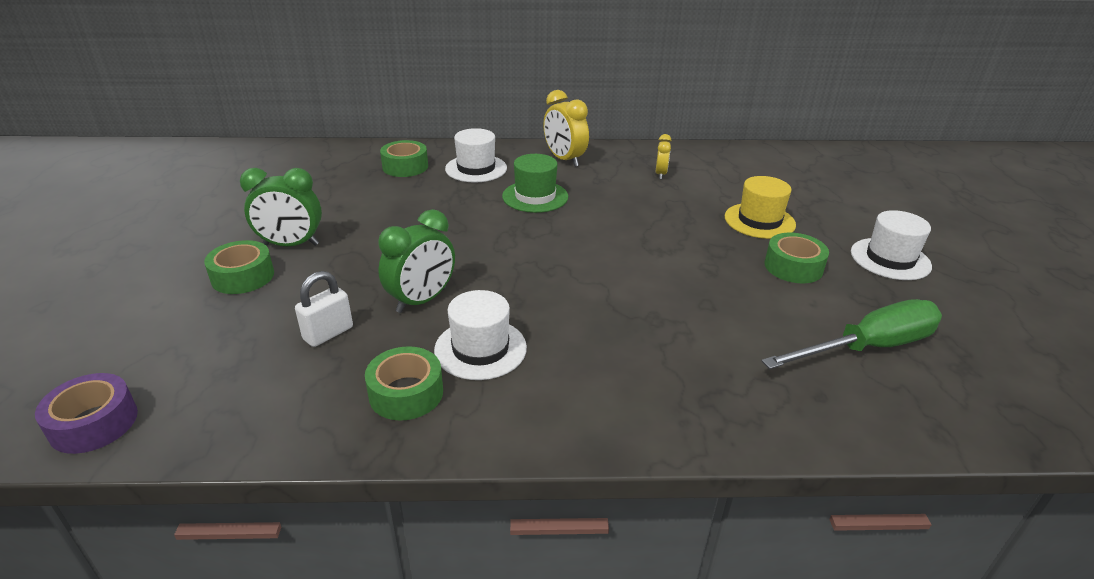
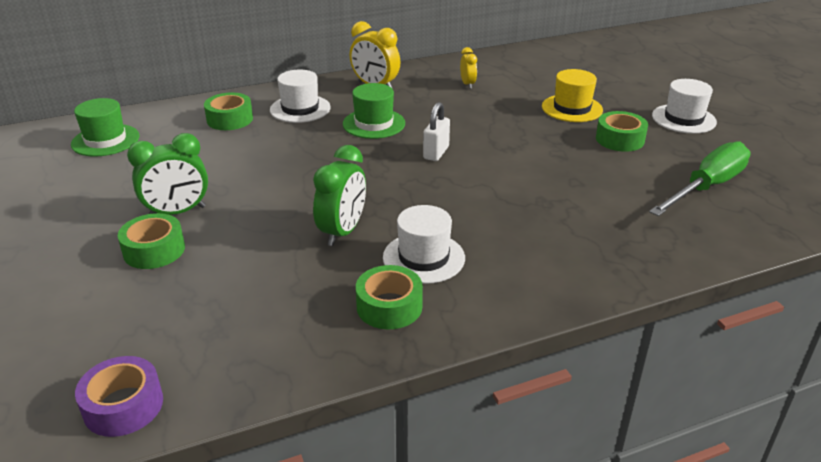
camera: 20 degrees left, 0 degrees up
(287, 165) = (105, 140): none -> green hat
(328, 333) = (281, 278): white padlock -> white padlock (436, 153)

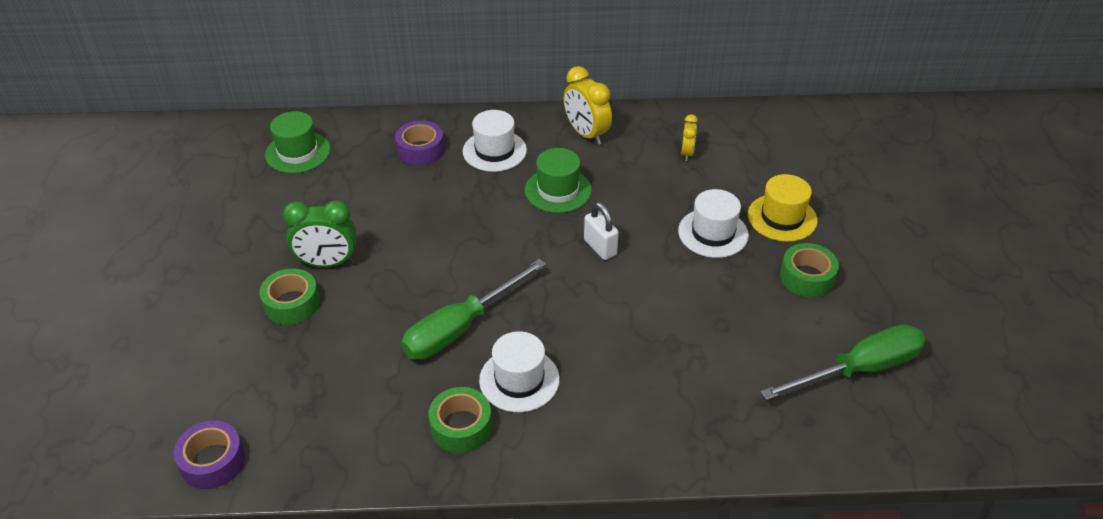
camera: 20 degrees right, 10 degrees up
(230, 119) = (420, 150): green tape -> purple tape
(342, 232) = (461, 327): green clock -> green screwdriver
(436, 153) = (600, 247): white padlock -> white padlock turned 75 degrees counterclockwise
(683, 119) = (901, 265): white hat -> white hat (713, 233)

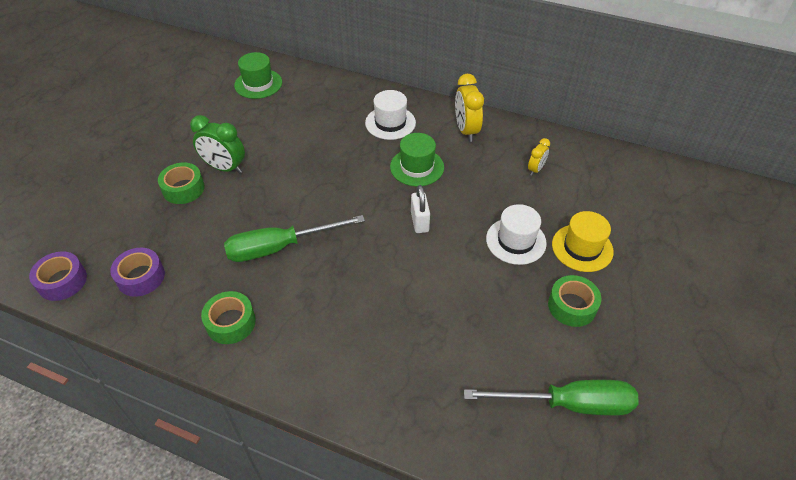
camera: 25 degrees right, 5 degrees up
(420, 150) = (339, 107): purple tape -> purple tape (141, 277)
(519, 380) = (294, 303): white hat -> none

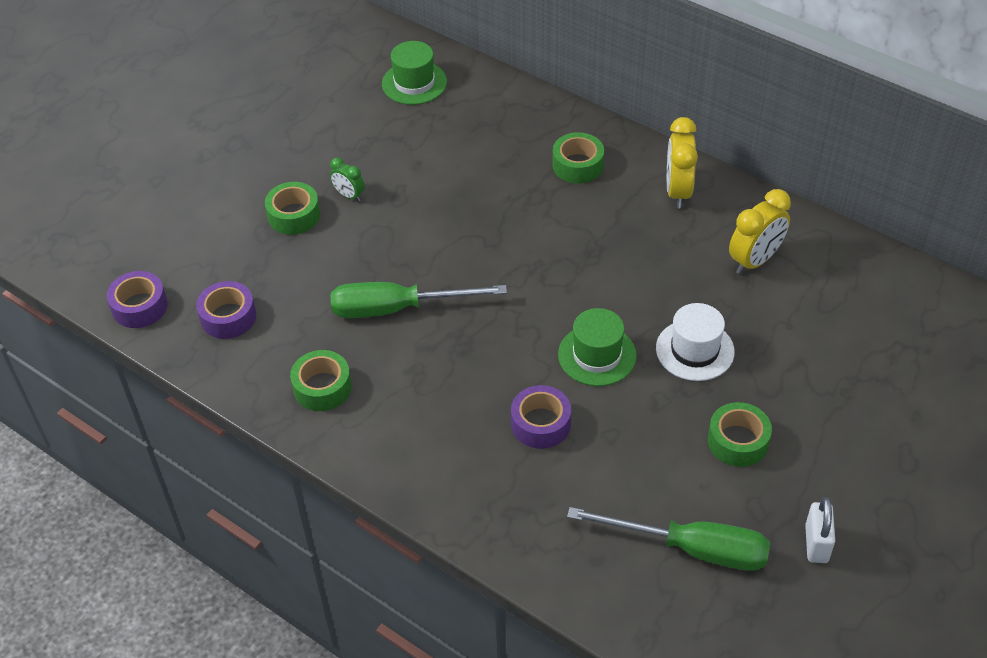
camera: 15 degrees right, 0 degrees up
(225, 168) = (349, 195): green clock -> green clock, size x0.56
(390, 123) = (577, 165): white hat -> green tape
(417, 167) = (596, 232): green hat -> green hat (597, 355)
(417, 320) = (540, 424): none -> purple tape
(419, 222) = (578, 305): white padlock -> white padlock (816, 544)
(535, 169) = (755, 260): yellow clock -> yellow clock, size x1.77
(582, 248) = (778, 373): yellow hat -> none

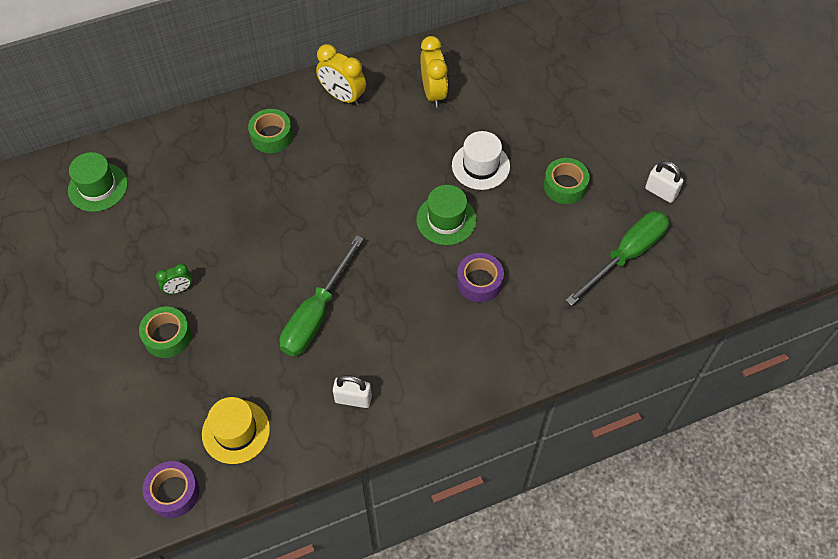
camera: 60 degrees left, 10 degrees up
(228, 317) = (236, 431): purple tape -> yellow hat
(322, 387) = (353, 399): green tape -> white padlock

